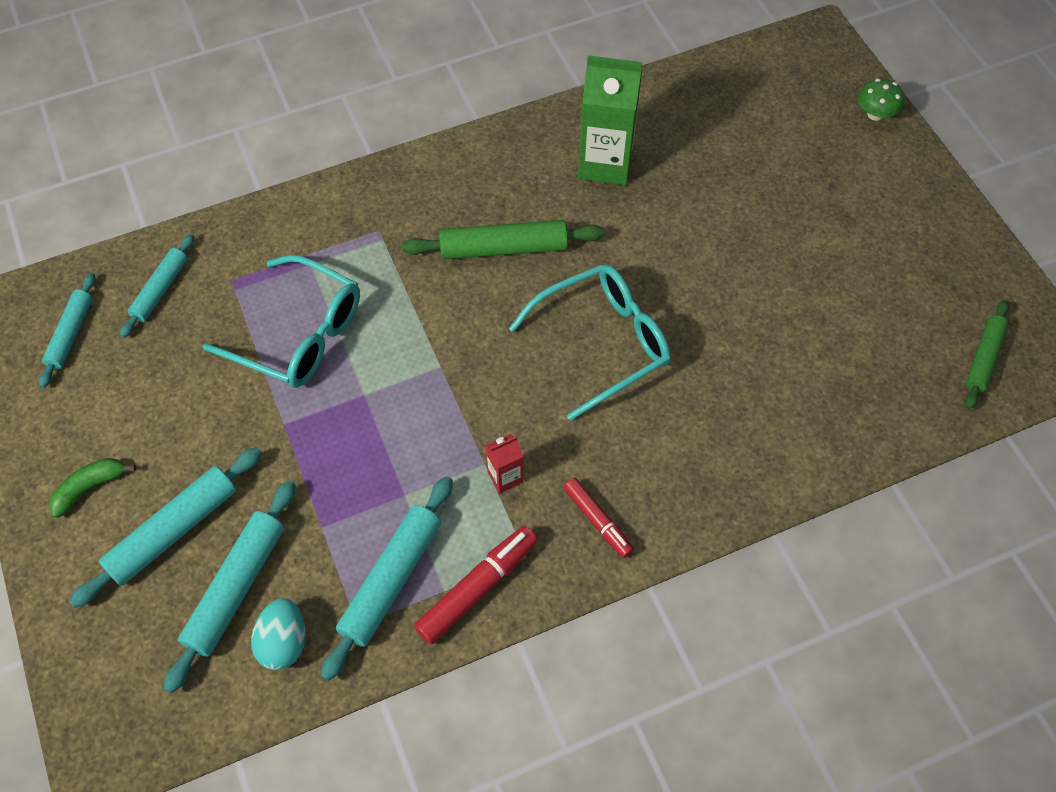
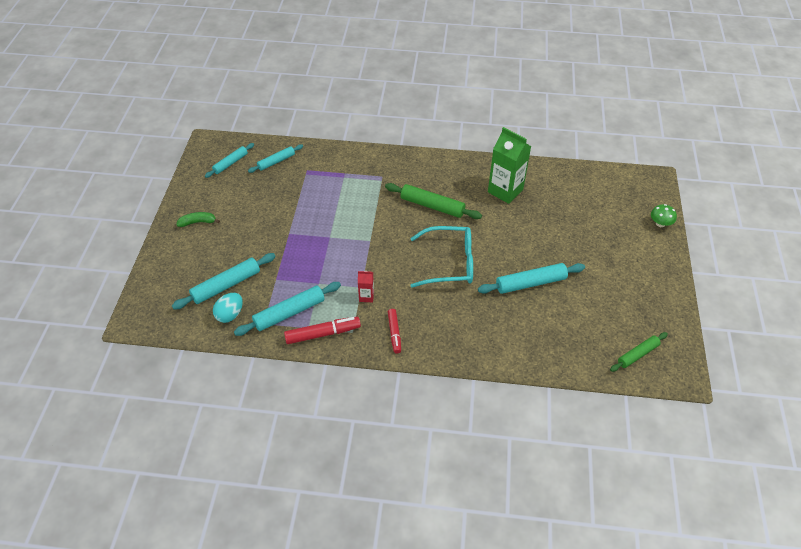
camera: 30 degrees right, 10 degrees down
(173, 531) = (217, 253): turquoise rolling pin -> turquoise rolling pin (530, 283)
(299, 335) = (320, 202): turquoise glasses -> none

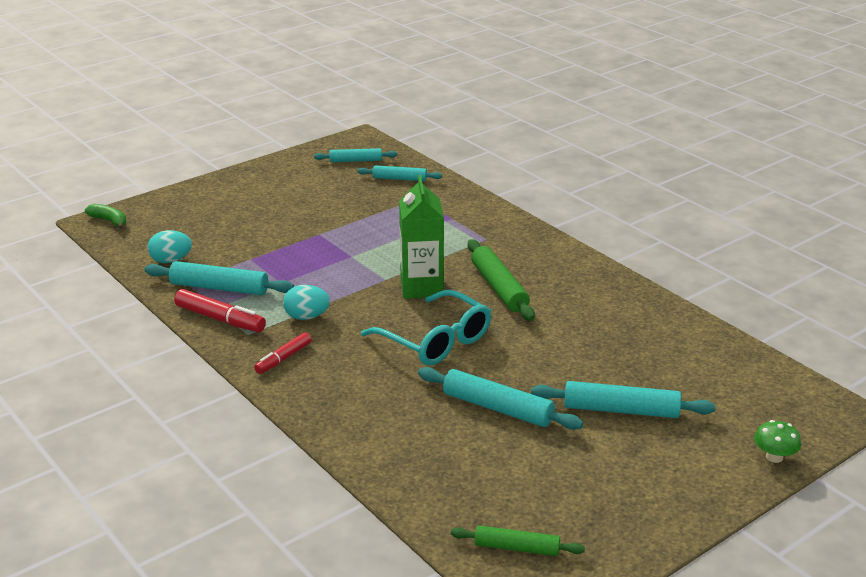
camera: 45 degrees right, 20 degrees down
(198, 222) = (256, 186): green banana -> green banana (109, 221)
(226, 285) = (203, 240): turquoise rolling pin -> turquoise rolling pin (621, 410)
(366, 296) = (307, 317): red carton -> turquoise egg
(505, 191) = (608, 319): green carton -> green carton (421, 287)

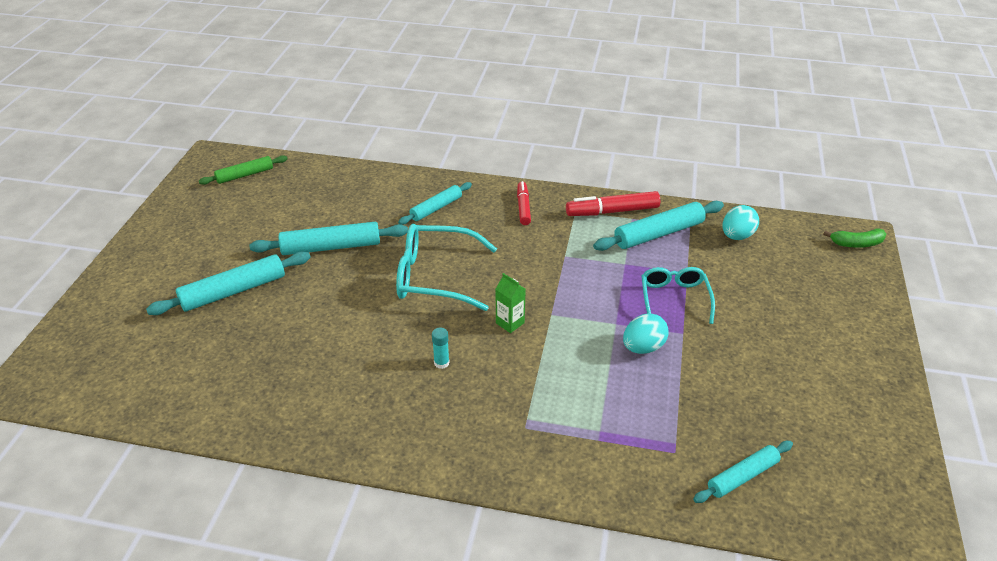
camera: 140 degrees right, 10 degrees up
(289, 250) = (674, 298): none -> turquoise glasses
(307, 317) = (557, 245): turquoise egg -> turquoise egg (643, 347)
(355, 161) = (838, 479): turquoise rolling pin -> turquoise rolling pin (436, 208)
(421, 287) = (510, 323): green carton -> green carton, size x0.48
(499, 288) = (441, 363): green rolling pin -> turquoise glue stick
(774, 457) = (86, 311): green mushroom -> none

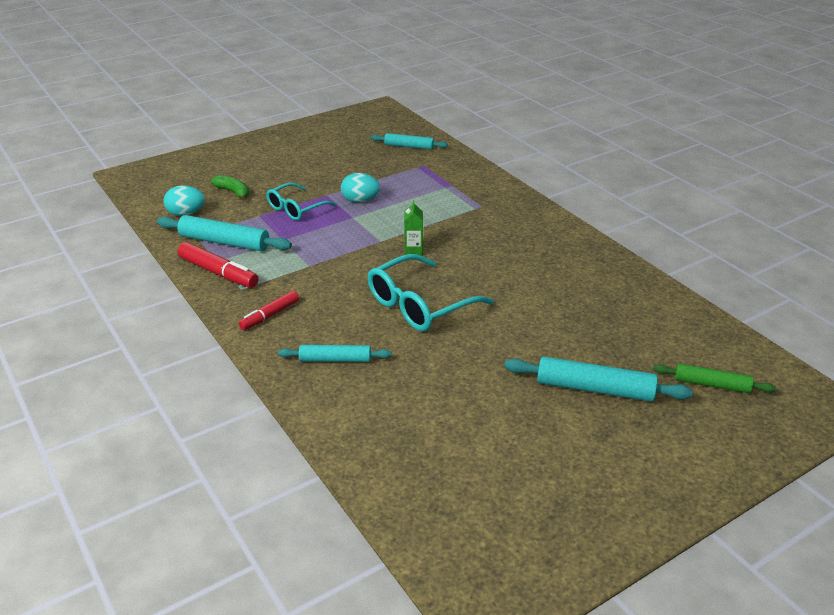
camera: 135 degrees left, 5 degrees down
(245, 175) = (470, 540): green rolling pin -> green rolling pin (711, 384)
(331, 247) = (470, 379): turquoise rolling pin -> none
(435, 277) = (419, 305): turquoise glasses -> turquoise glasses turned 90 degrees clockwise
(441, 363) = (487, 254): turquoise glue stick -> none
(856, 244) = (140, 174): green banana -> green banana (233, 192)

